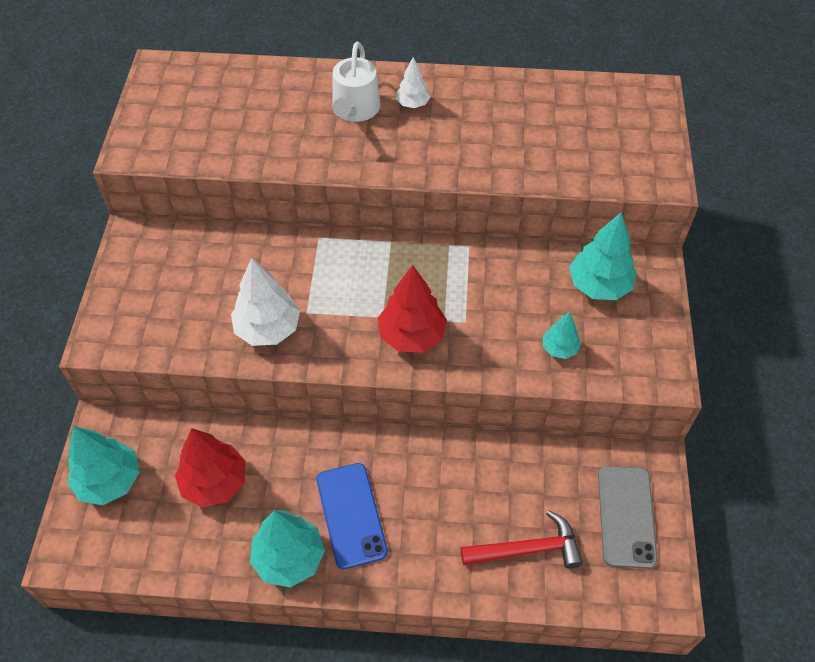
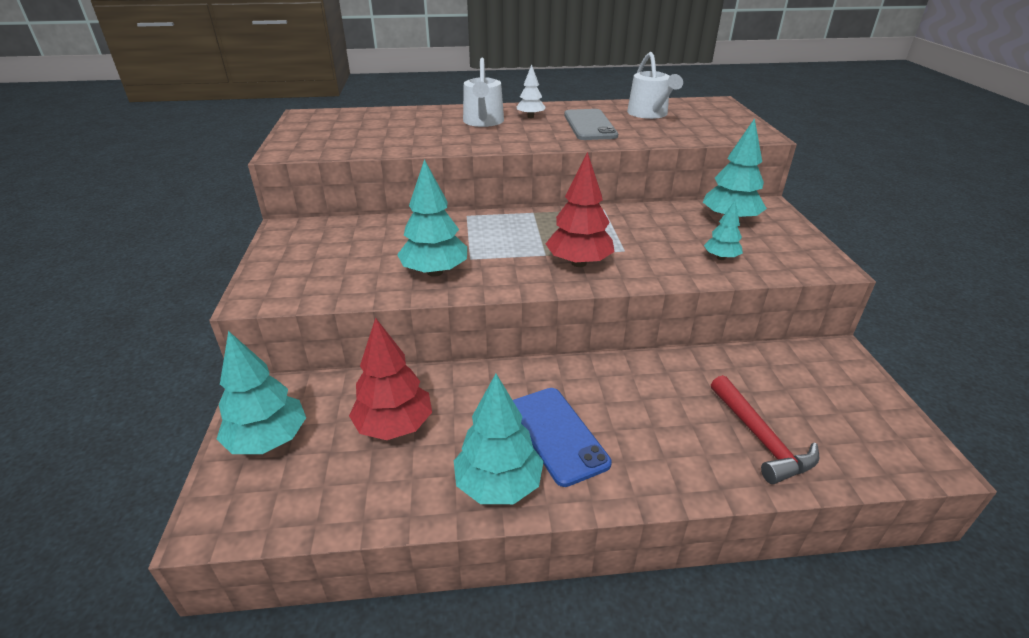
camera: 10 degrees left, 20 degrees down
(268, 329) = (435, 272): white tree -> turquoise tree
(527, 549) = (761, 438): red hammer -> red hammer turned 90 degrees clockwise
(556, 114) = (649, 114): none -> white watering can
(626, 516) = (842, 397): grey phone -> grey phone (589, 125)

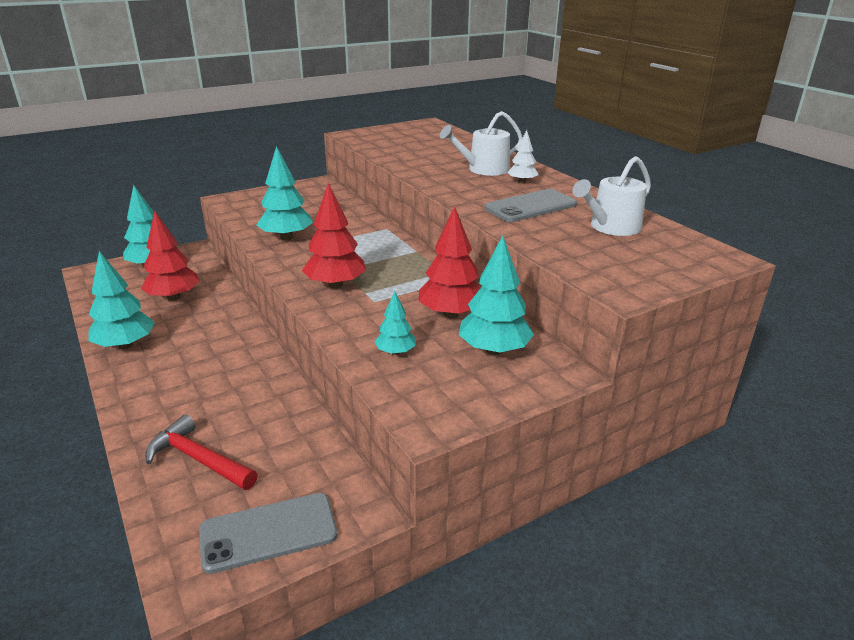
camera: 65 degrees right, 5 degrees down
(557, 434) = (179, 357): blue phone -> none
(665, 223) = (451, 314): none -> red tree
(761, 438) = (198, 459): red hammer -> red hammer turned 75 degrees clockwise
(864, 407) = (268, 532): none -> grey phone

